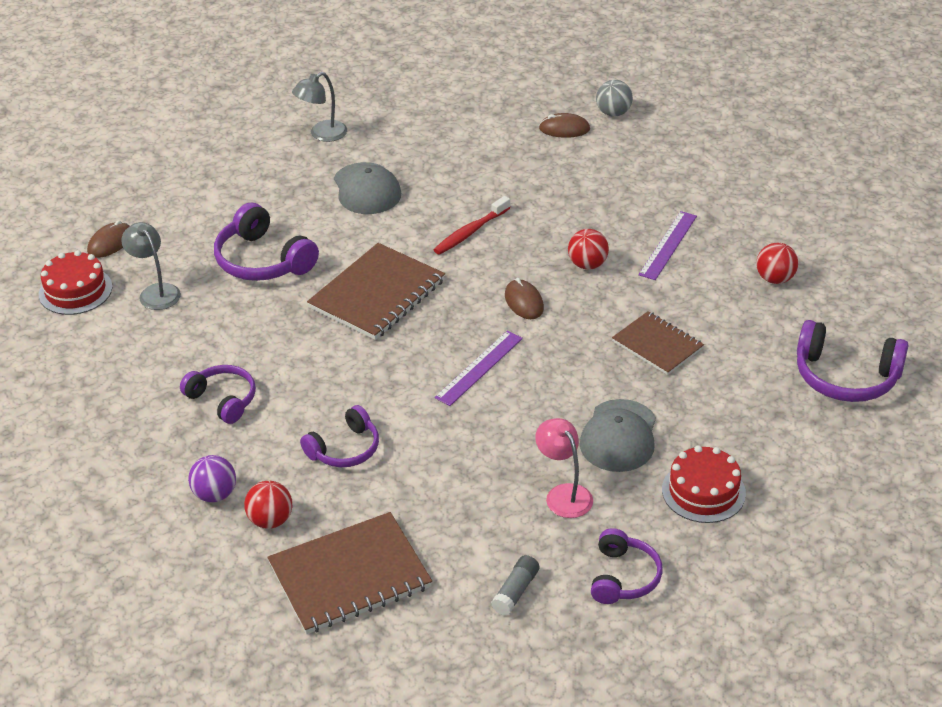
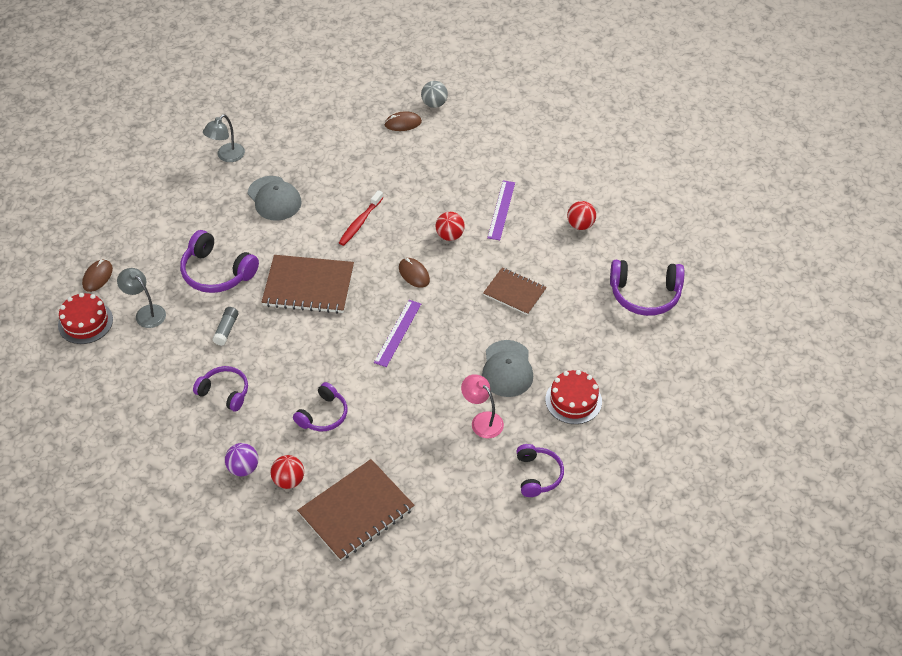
camera: 15 degrees left, 10 degrees up
(377, 294) = (308, 286): brown notebook -> brown notebook turned 75 degrees clockwise
(515, 591) = (470, 500): grey glue stick -> grey glue stick (226, 330)

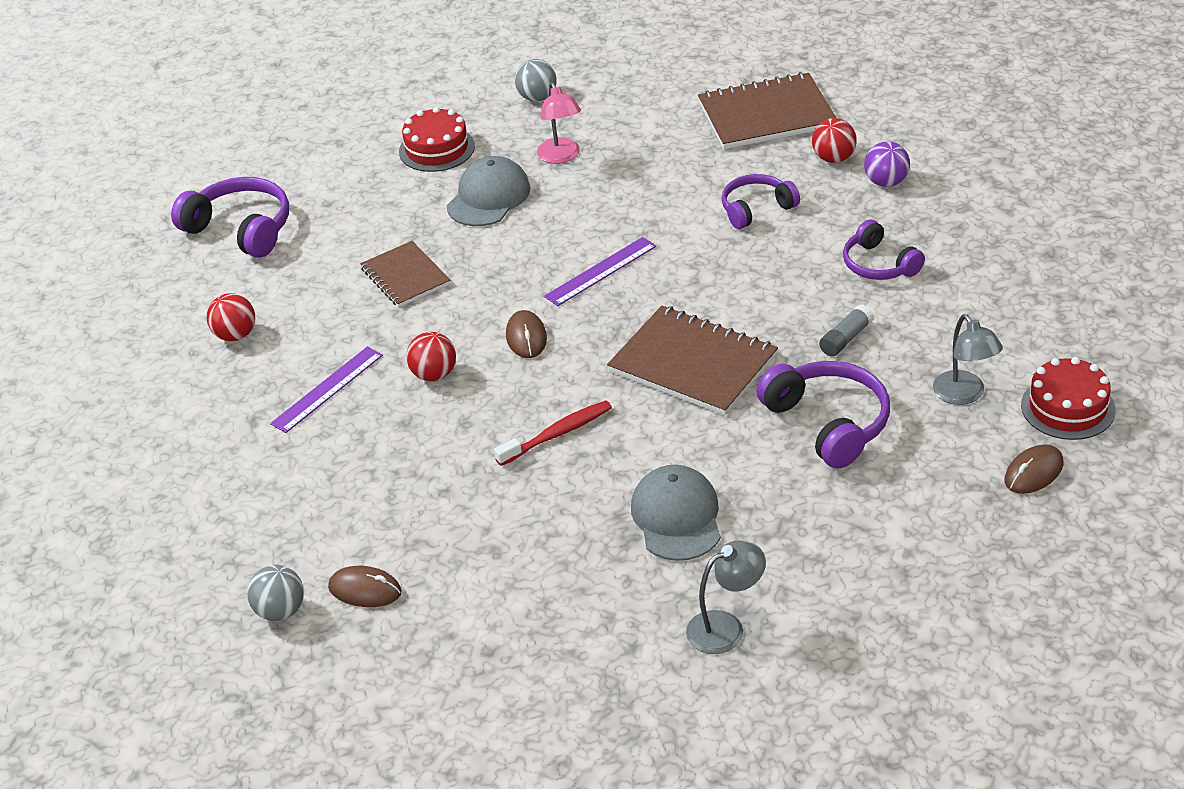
camera: 150 degrees left, 10 degrees down
(537, 475) = (537, 97): purple headphones -> grey ball

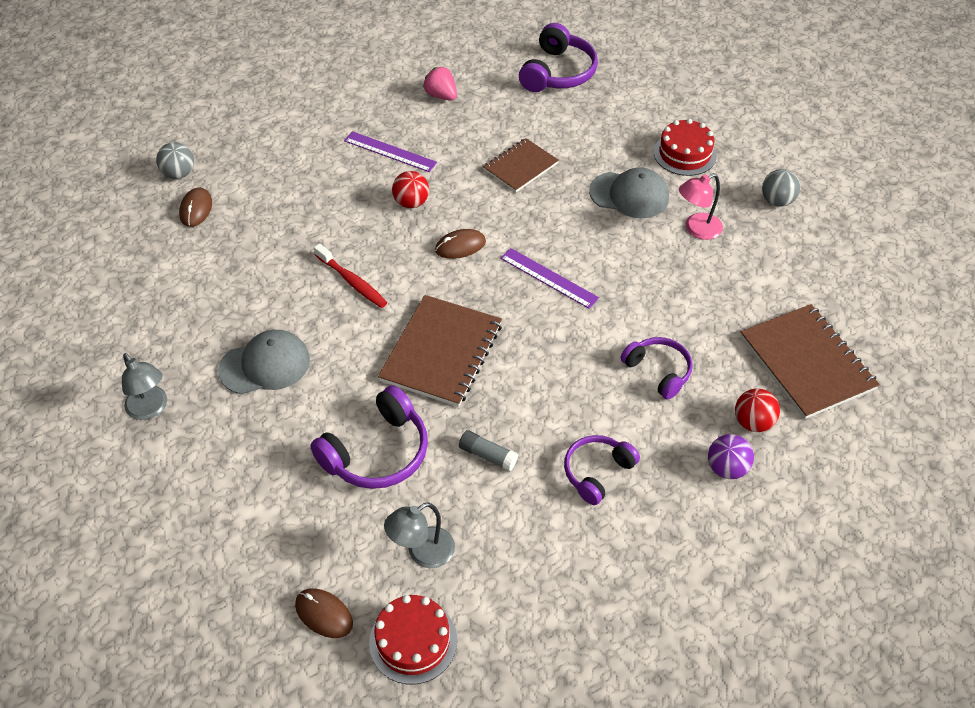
camera: 75 degrees right, 10 degrees up
(235, 335) = (441, 96): red ball -> pink strawberry

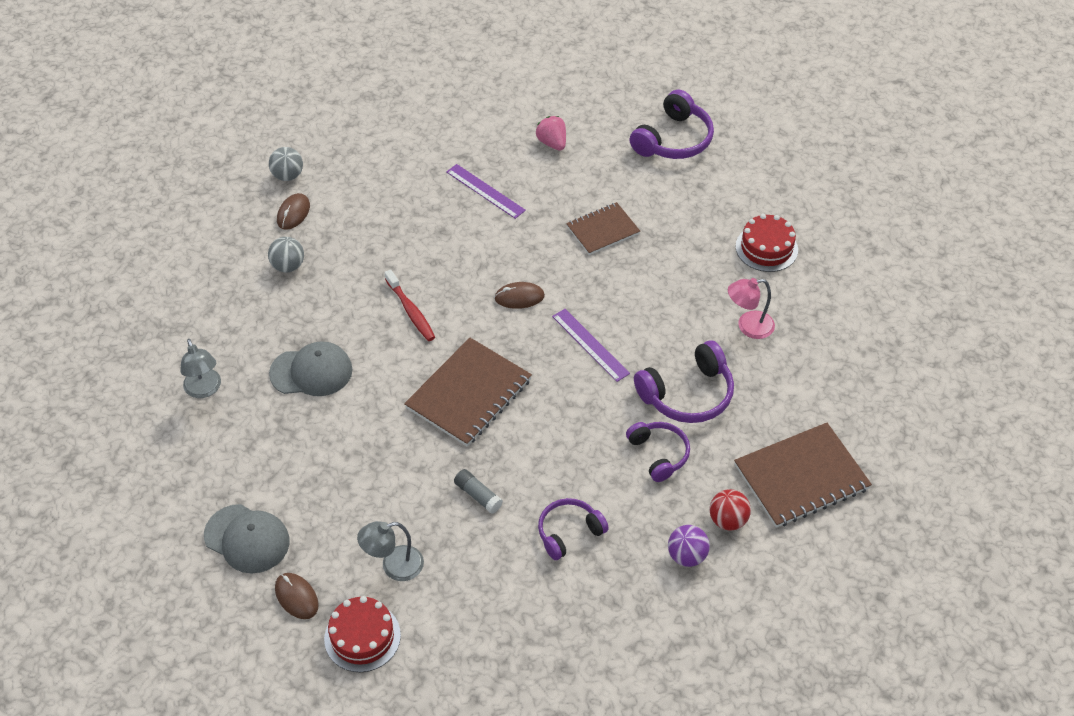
camera: 15 degrees right, 0 degrees up
(377, 452) = (383, 471): purple headphones -> purple headphones (687, 394)
(411, 203) = (488, 246): red ball -> none
(629, 195) = (696, 279): grey cap -> grey cap (247, 539)
(777, 201) = (838, 314): grey ball -> grey ball (288, 266)
(806, 363) = (801, 477): brown notebook -> brown notebook turned 75 degrees clockwise

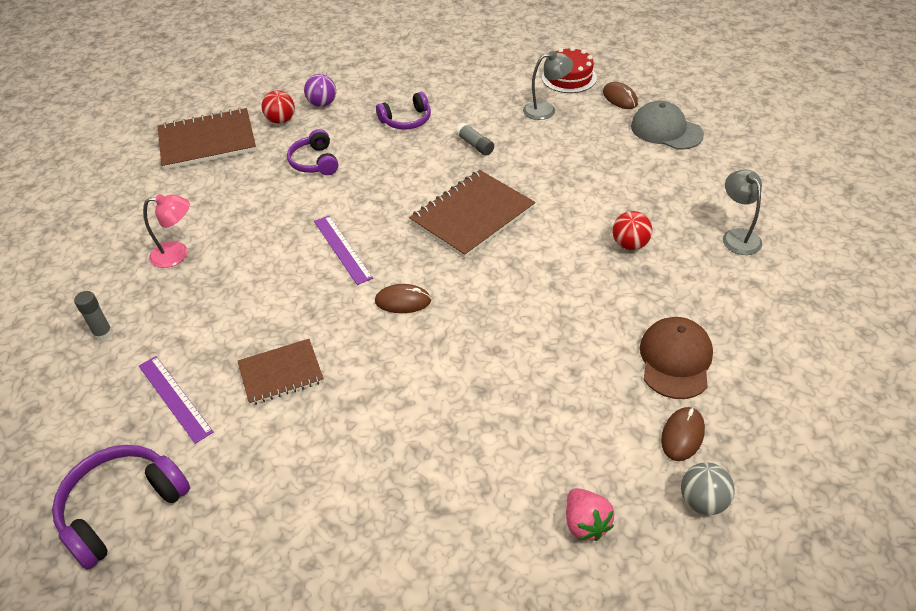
camera: 170 degrees left, 5 degrees down
(288, 266) = (675, 360): grey ball -> brown cap
(311, 372) = (629, 244): grey cap -> red ball
(411, 311) = (525, 295): red toothbrush -> none
(485, 191) = (416, 445): purple ruler -> purple ruler (174, 398)
(552, 143) = (300, 521): pink strawberry -> pink strawberry (585, 523)
(687, 394) = (268, 202): purple headphones -> none
(766, 248) = (103, 334): red cake -> grey glue stick

